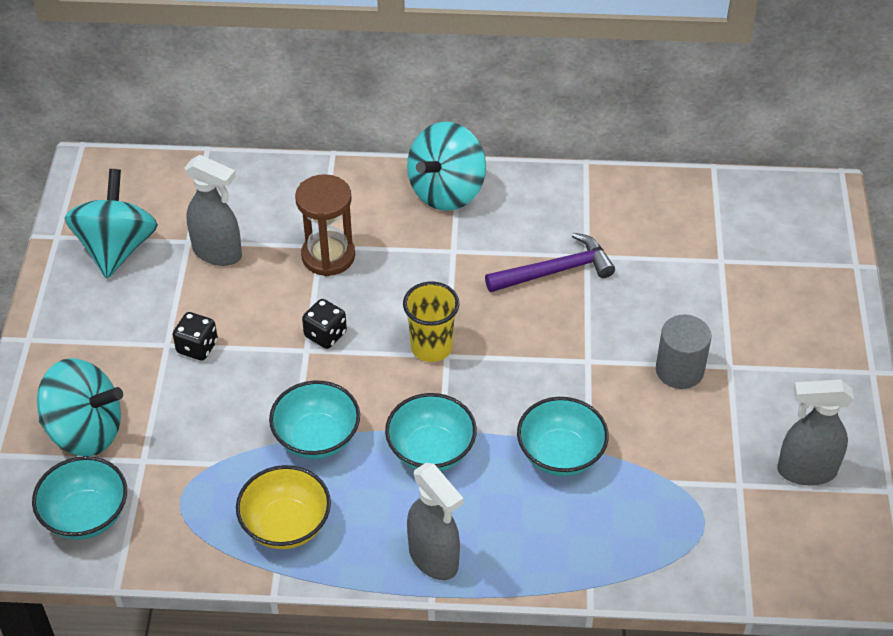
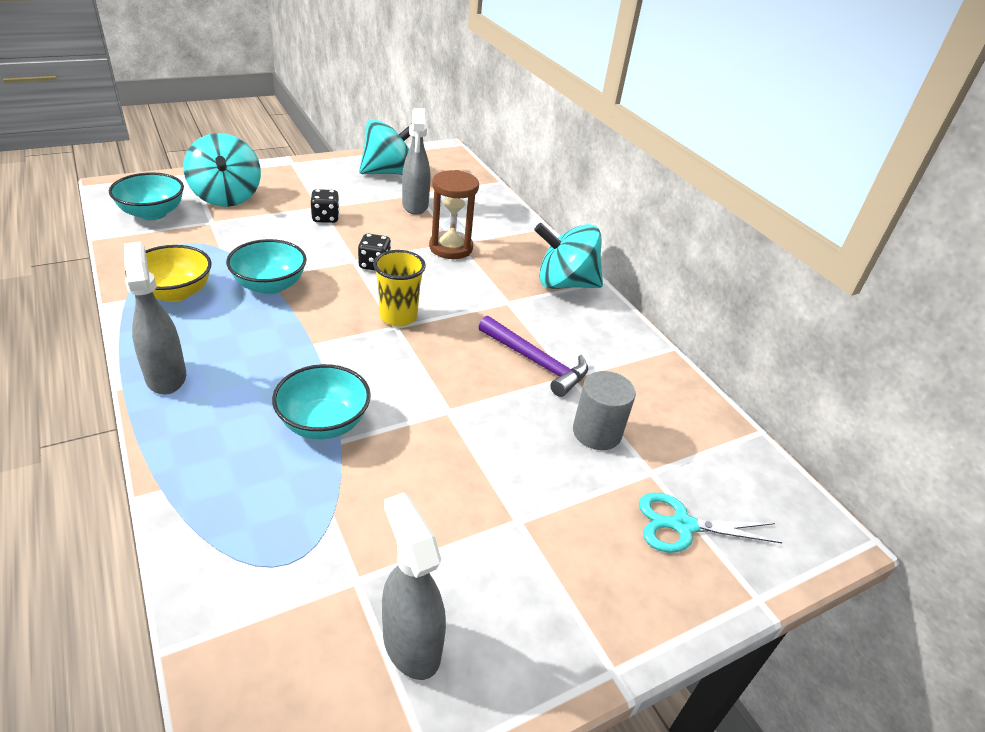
camera: 55 degrees right, 10 degrees down
(431, 451) = (287, 344): turquoise bowl -> none
(434, 558) = (166, 376): grey spray bottle -> grey spray bottle turned 135 degrees clockwise
(679, 370) = (483, 480): grey cylinder -> grey cylinder (597, 432)
(779, 271) = (682, 525): none -> turquoise scissors

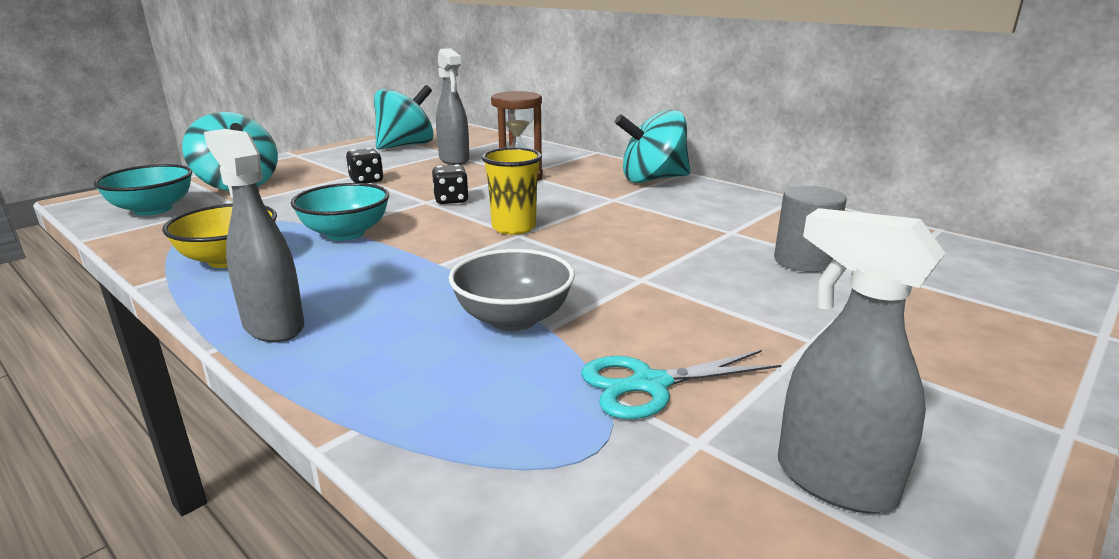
camera: 15 degrees left, 15 degrees down
(324, 423) = (513, 319): turquoise bowl -> grey bowl
(536, 362) = (687, 229): purple hammer -> none
(682, 525) = (966, 303): turquoise scissors -> turquoise scissors (650, 384)

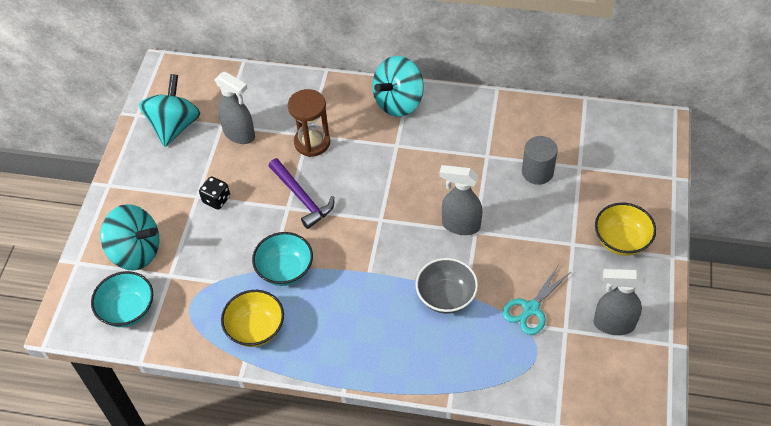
camera: 30 degrees left, 30 degrees up
(273, 326) = (349, 362): grey spray bottle -> grey spray bottle (460, 225)
(451, 200) = (302, 198): black dice -> purple hammer
(514, 228) = (371, 213): yellow cup -> none
(931, 369) = (621, 240): none -> yellow bowl

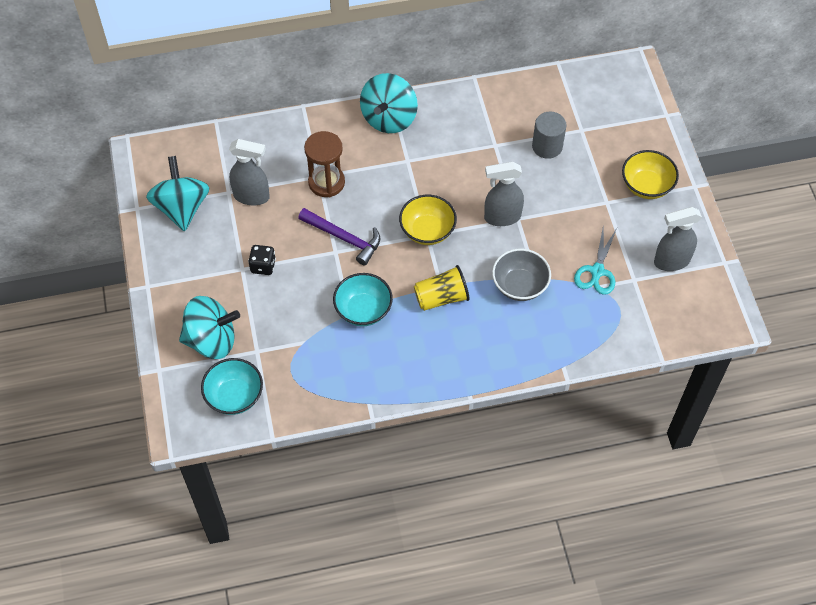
camera: 25 degrees left, 5 degrees up
(256, 329) = (364, 372): yellow bowl -> yellow bowl (427, 231)
(364, 283) = (441, 297): none -> yellow cup

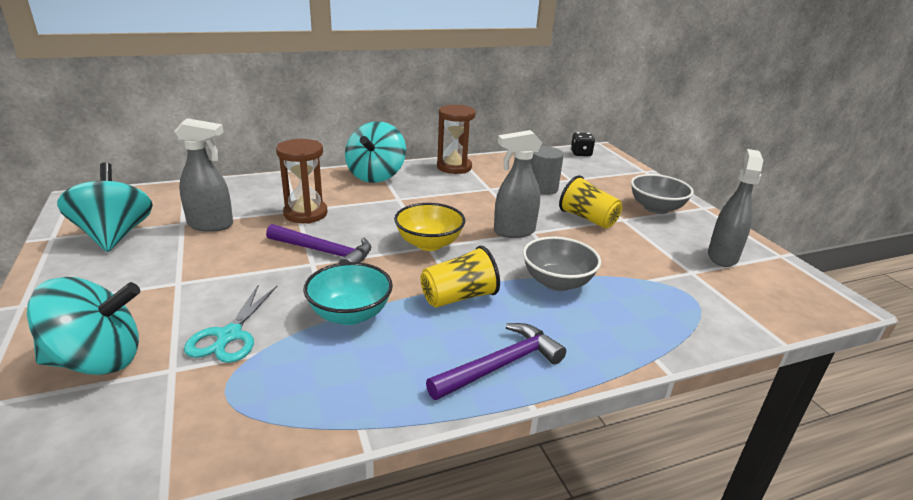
camera: 10 degrees left, 30 degrees down
(234, 396) = (107, 436): turquoise bowl -> none
(263, 266) = (209, 279): black dice -> black dice (581, 154)
(458, 364) = (501, 365): none -> purple hammer
(467, 103) = (454, 167): none -> brown hourglass
(574, 200) = (588, 219): none -> yellow cup
(597, 271) = (644, 267): turquoise scissors -> turquoise scissors (229, 335)
(646, 186) = (656, 208): yellow bowl -> grey bowl
(671, 261) = (722, 256): grey spray bottle -> grey spray bottle turned 135 degrees clockwise

